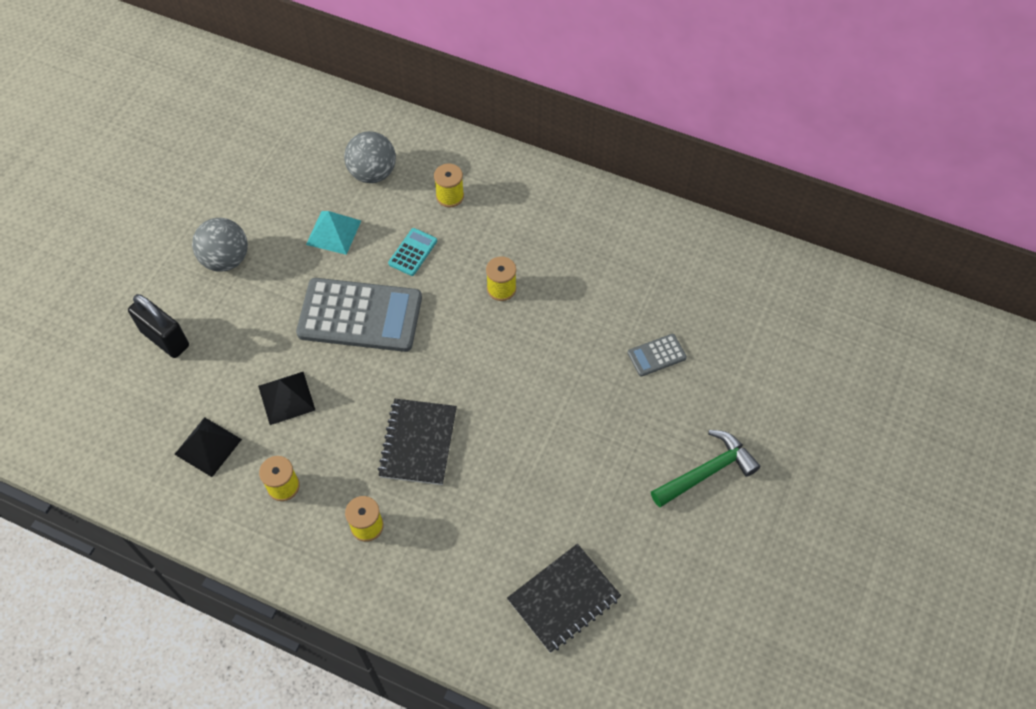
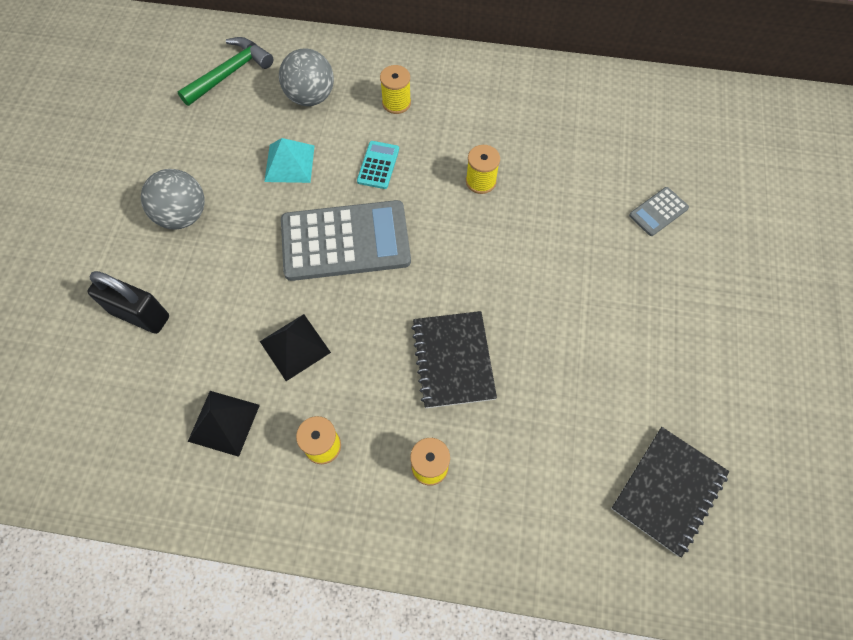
camera: 15 degrees left, 5 degrees up
(707, 472) = (755, 316): green hammer -> green hammer (230, 73)

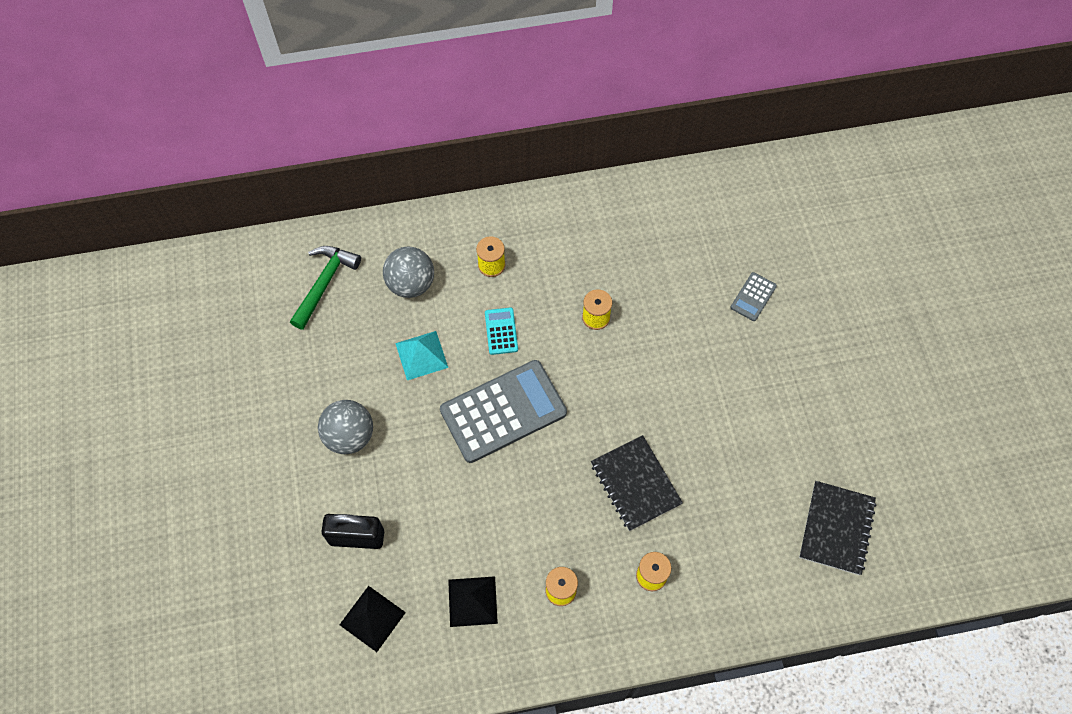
camera: 20 degrees left, 0 degrees up
(295, 347) = (502, 518): black pyramid -> black pyramid (372, 618)

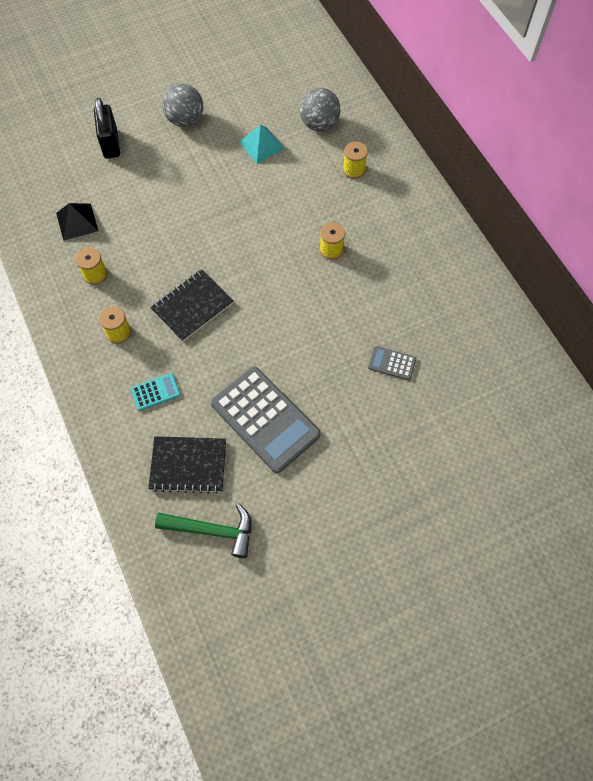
camera: 75 degrees right, 0 degrees up
(324, 283) = (301, 74): green hammer -> green hammer (212, 530)
(372, 618) = (54, 167): black pyramid -> none
(501, 331) = (297, 189): turquoise calculator -> turquoise calculator (155, 392)
(503, 411) = (230, 206): grey calculator -> grey calculator (265, 419)

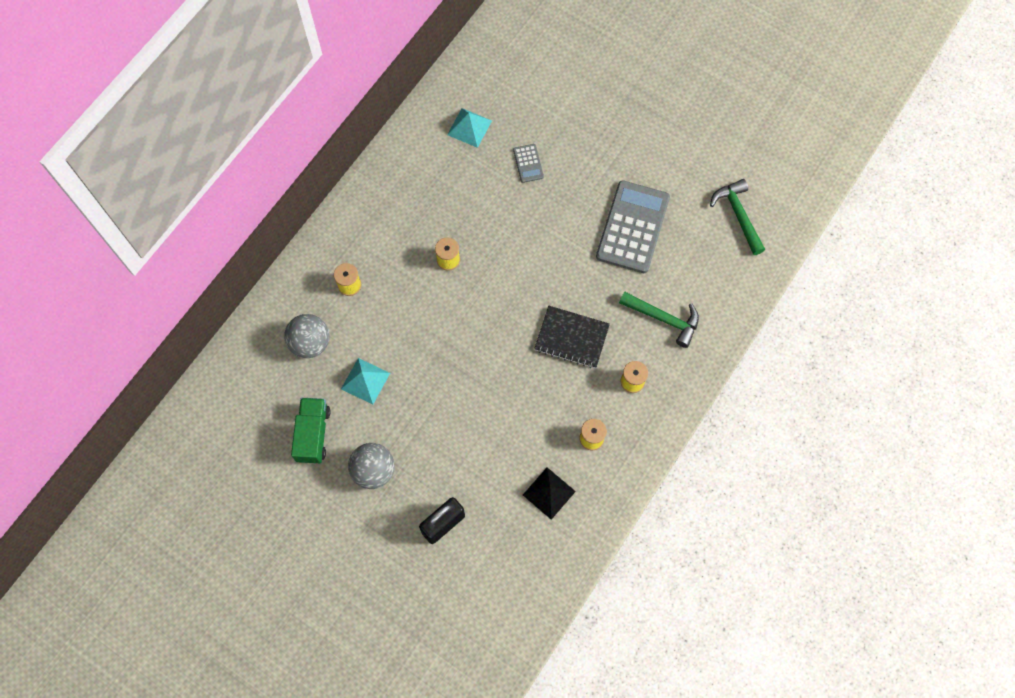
camera: 120 degrees left, 5 degrees up
(155, 392) = (663, 319): turquoise calculator -> green hammer
(188, 465) = (704, 259): black notebook -> none
(242, 96) = (313, 434): none -> green truck
(461, 332) = (469, 127): none -> turquoise pyramid

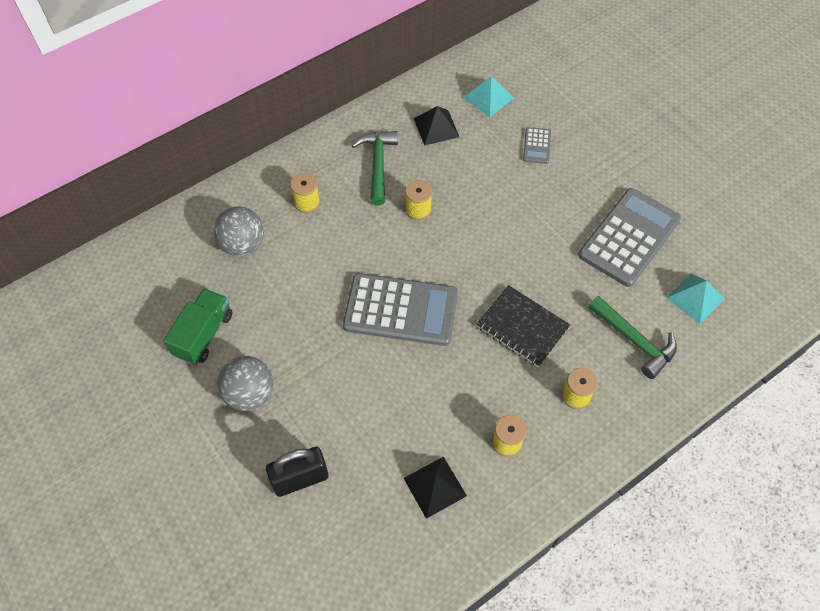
camera: 20 degrees right, 10 degrees down
(365, 381) = (282, 299): turquoise pyramid -> turquoise pyramid (695, 298)
(434, 173) = (436, 127): none -> black pyramid
(468, 357) = (401, 310): none -> grey calculator
(738, 215) = (753, 261): green hammer -> green hammer (378, 165)

